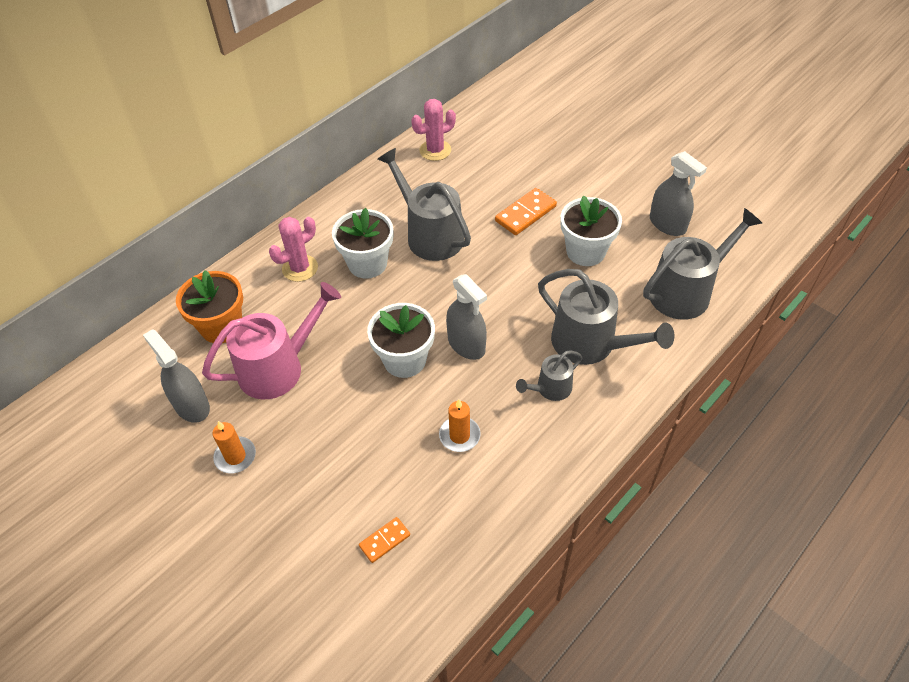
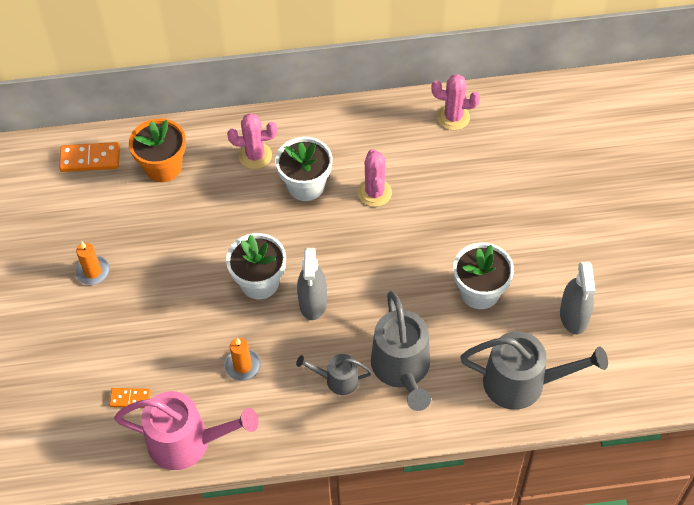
camera: 40 degrees right, 5 degrees up
(191, 406) = (96, 214): grey spray bottle -> none
(278, 368) = (172, 226): pink watering can -> pink watering can (187, 442)
(430, 235) = (374, 193): grey watering can -> pink cactus
(525, 213) = (467, 225): orange domino -> orange domino (90, 159)

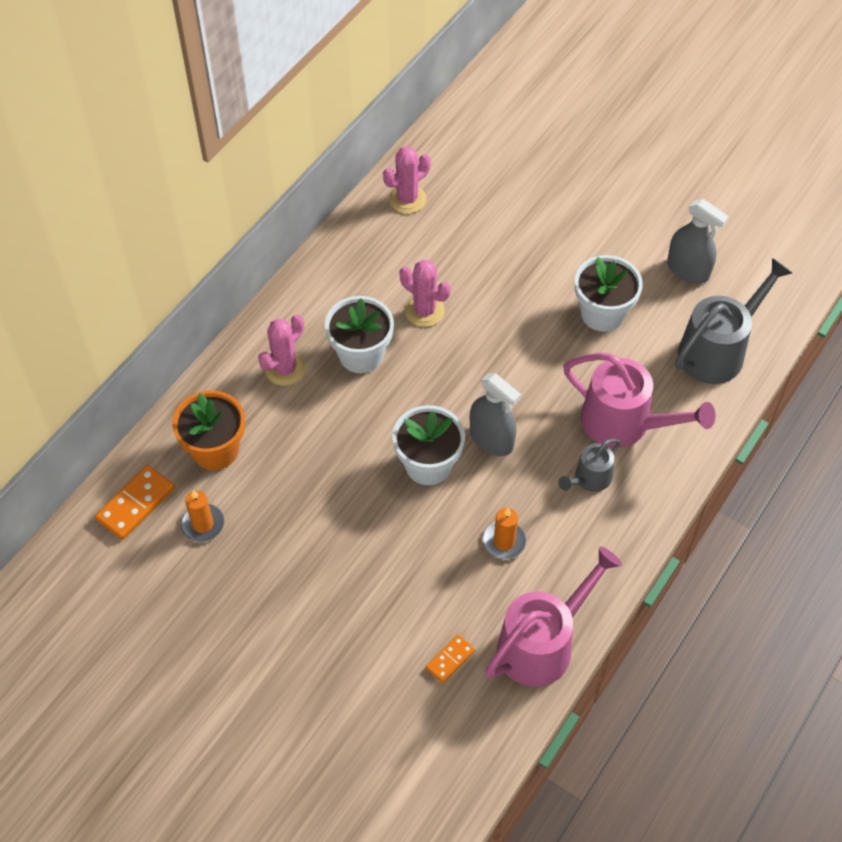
camera: 50 degrees left, 0 degrees up
(92, 271) = (273, 593): orange candle -> orange candle (203, 524)
(402, 368) = (624, 423): grey watering can -> pink watering can

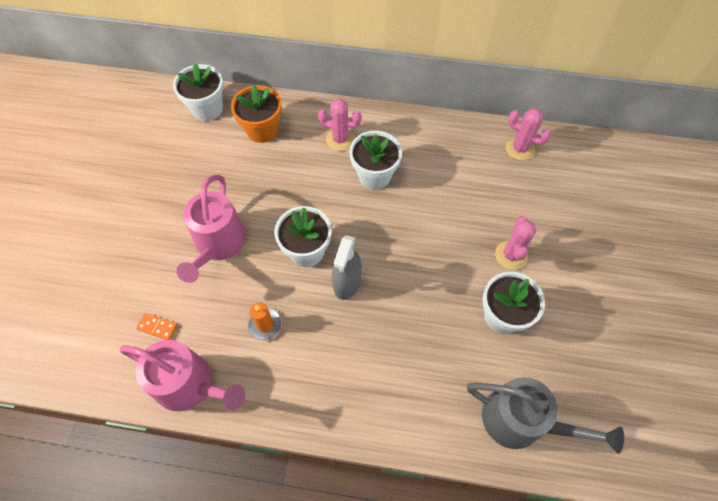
camera: 65 degrees right, 5 degrees up
(136, 504) = (207, 109): orange domino -> white flower pot
(203, 524) = (207, 146): orange candle -> none
(424, 311) = (432, 197): pink cactus -> pink cactus (511, 255)
(589, 479) = (345, 364): grey watering can -> none
(624, 423) = (409, 371): pink watering can -> pink watering can (218, 244)
(688, 270) = (588, 366): grey spray bottle -> none

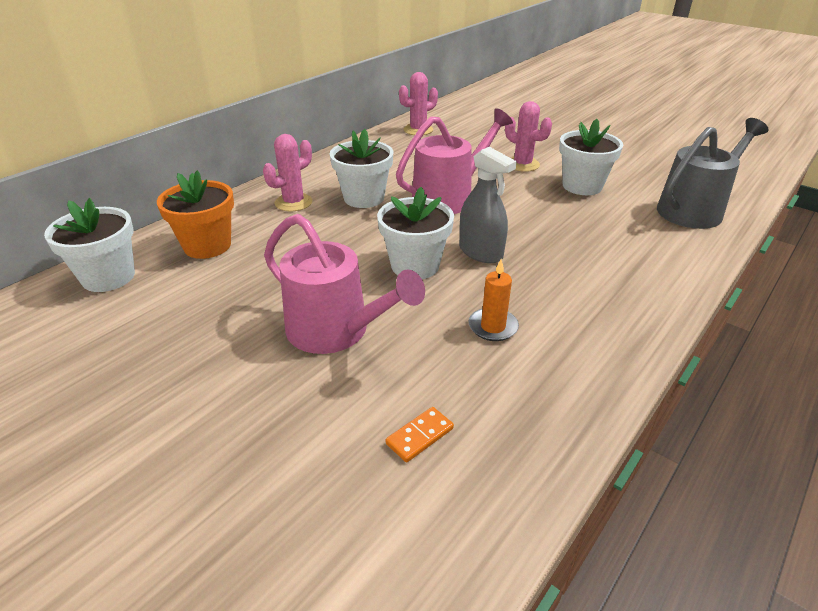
camera: 60 degrees left, 25 degrees down
(190, 385) = (543, 427): pink watering can -> pink watering can (448, 197)

